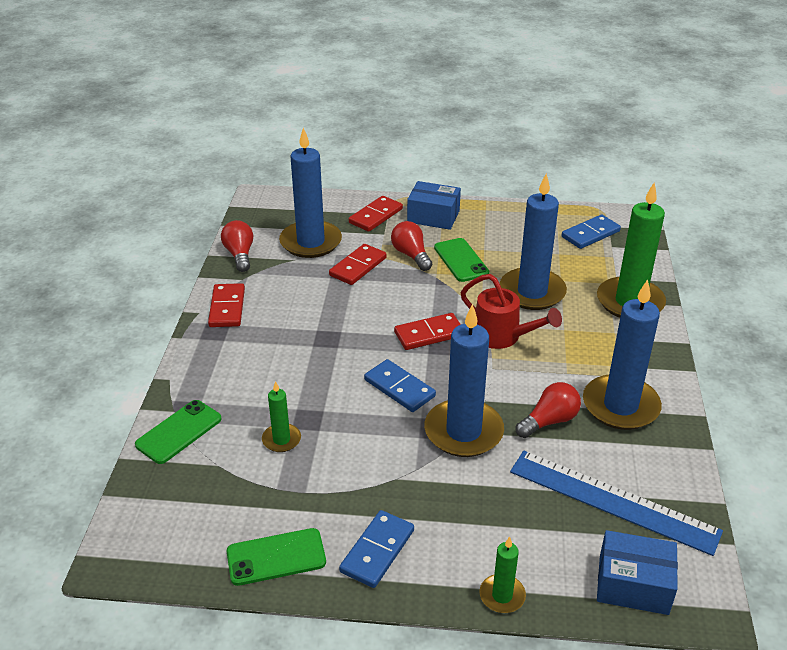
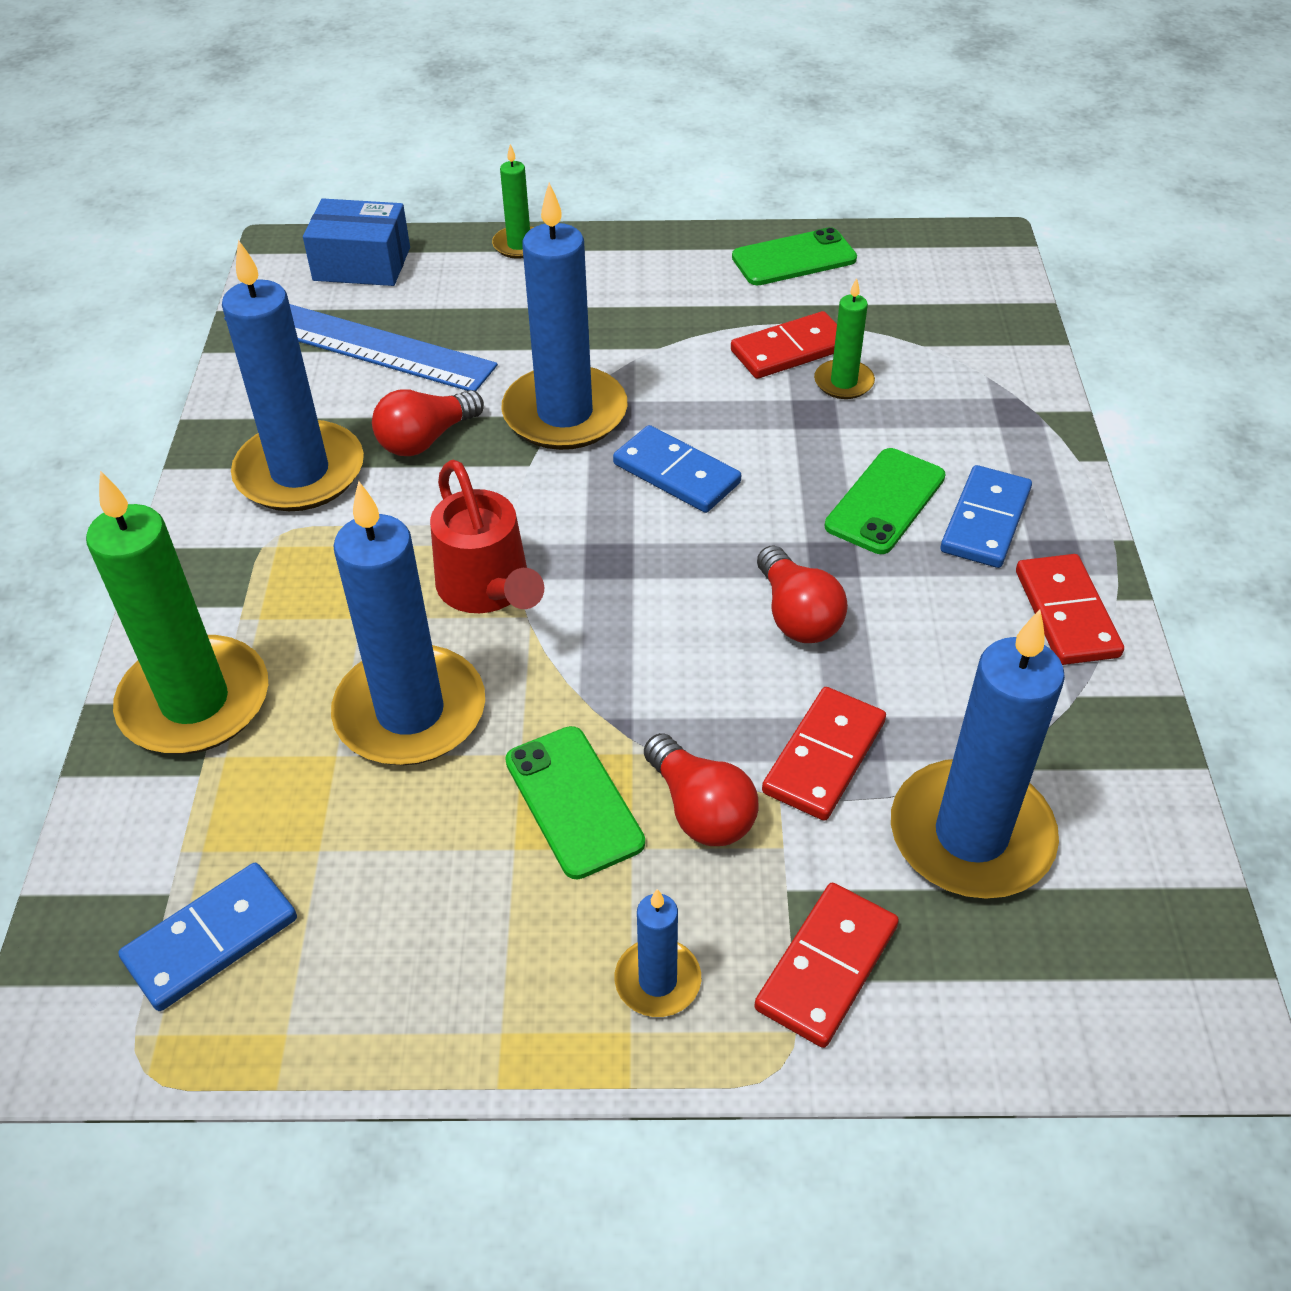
camera: 175 degrees right, 10 degrees up
(179, 432) = (1005, 381): green phone -> green phone (885, 501)
(240, 255) = (1128, 772): red light bulb -> red light bulb (797, 615)
(377, 551) = (672, 272): blue domino -> blue domino (985, 521)
(429, 334) = (635, 584): red domino -> red domino (790, 350)
(433, 216) = (657, 981): blue box -> blue candle
(502, 337) = (488, 590): red watering can -> red watering can turned 150 degrees counterclockwise

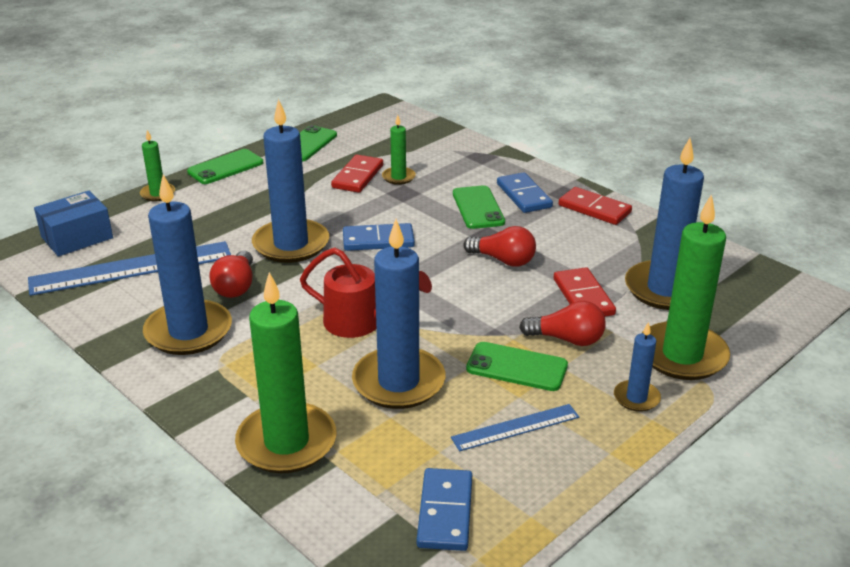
camera: 45 degrees left, 15 degrees down
(446, 891) = (515, 427): none -> blue ruler
(645, 244) = (225, 167): none -> green phone
(827, 967) = (682, 355): red domino -> green candle

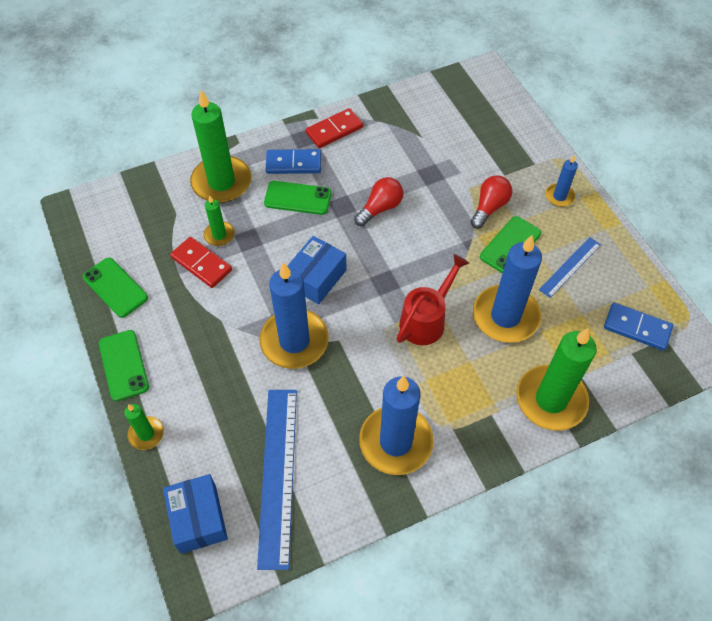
camera: 70 degrees left, 25 degrees up
(236, 286) = (343, 395): red light bulb -> none
(378, 240) = (316, 278): blue domino -> blue box
(515, 427) = (570, 267): blue ruler -> blue ruler turned 45 degrees clockwise
(583, 297) = (444, 180): red domino -> none
(665, 289) = (452, 135): blue candle -> none
(682, 355) = (525, 157): green candle -> green candle (221, 182)

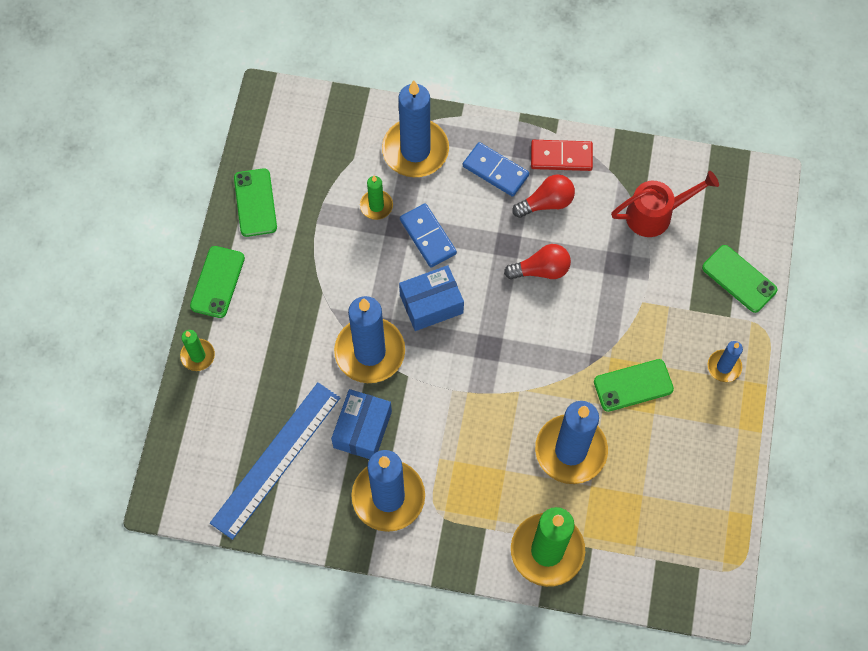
camera: 35 degrees right, 10 degrees up
(198, 518) = (193, 453): blue box -> blue box (362, 429)
(201, 264) = (342, 225): red domino -> none
(221, 182) = (415, 150): green candle -> blue candle
(298, 198) = (473, 211): green phone -> green phone (739, 279)
(426, 319) = (498, 407): red watering can -> red watering can (656, 214)
(489, 207) = (645, 334): red light bulb -> red light bulb (546, 203)
(570, 267) = (671, 443): blue ruler -> none
(637, 328) = (682, 541): blue domino -> blue domino (428, 236)

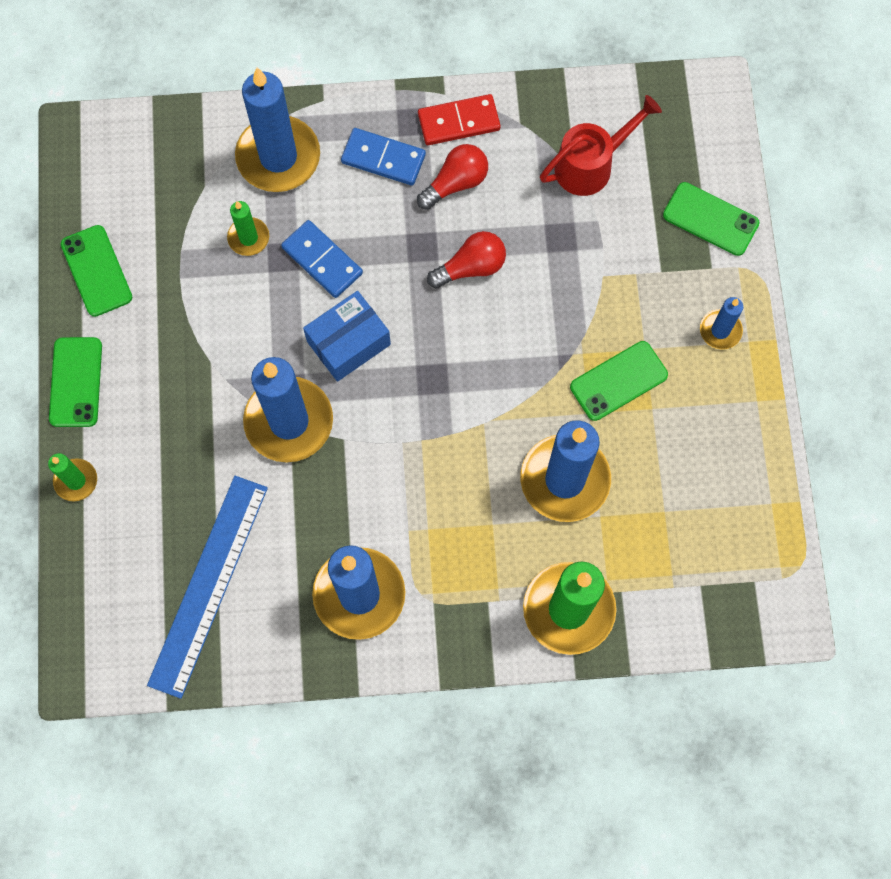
camera: 15 degrees left, 5 degrees up
(362, 429) = (305, 519): blue box -> none

